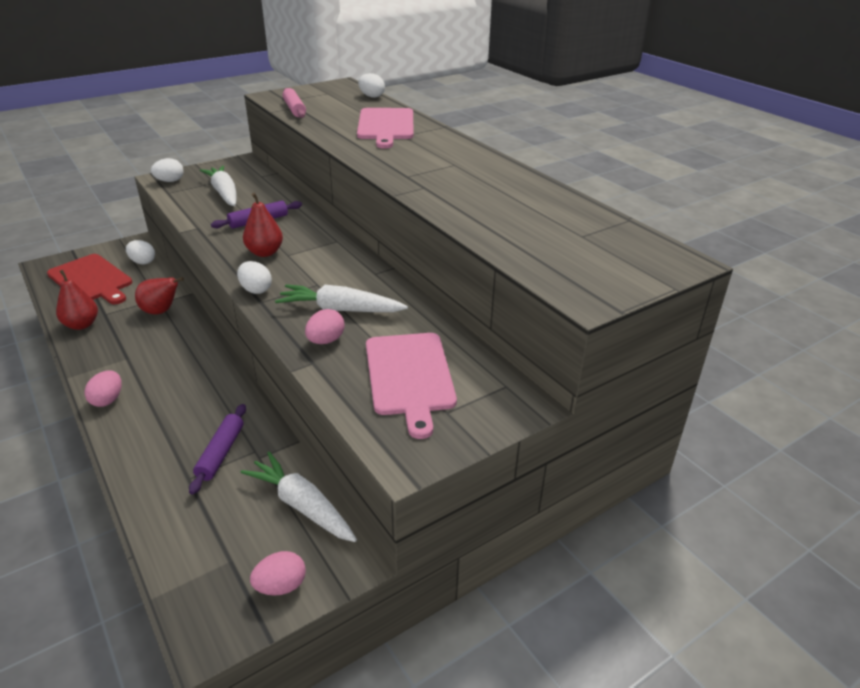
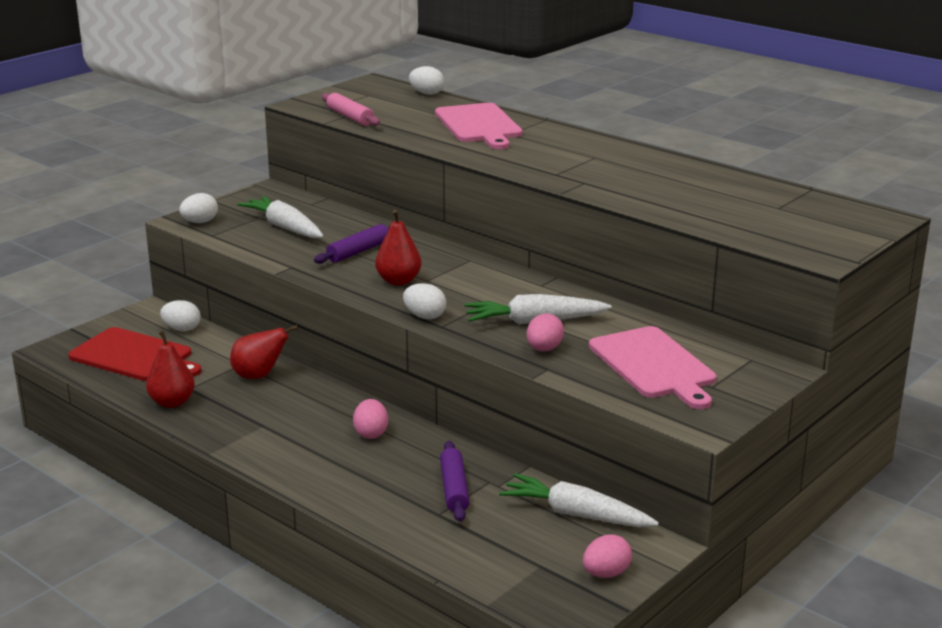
camera: 15 degrees left, 10 degrees down
(108, 400) = (281, 465): pink egg -> pink egg (371, 433)

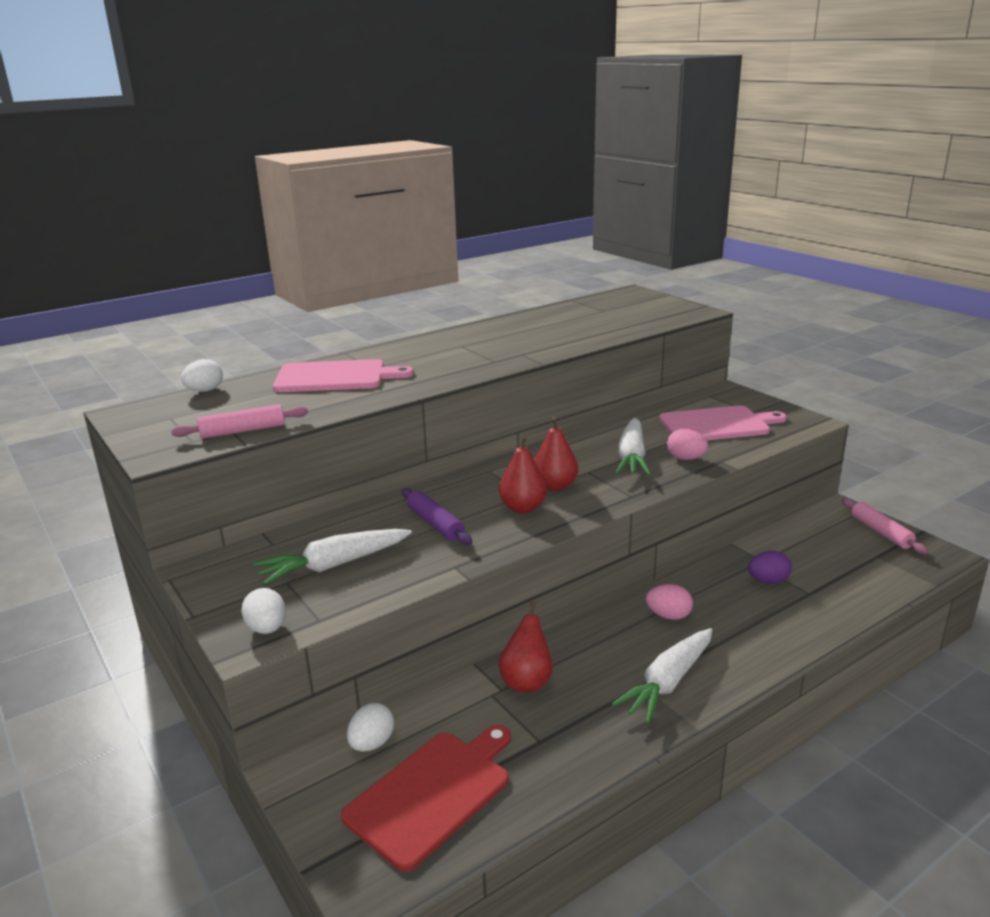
camera: 75 degrees left, 0 degrees up
(172, 402) = (573, 757): red pear -> red pear (555, 486)
(425, 316) = (609, 502): white egg -> none
(454, 489) = (768, 581): purple rolling pin -> purple egg
(576, 514) = (803, 533): white carrot -> white carrot (668, 683)
(606, 573) = (881, 532): pink egg -> pink rolling pin

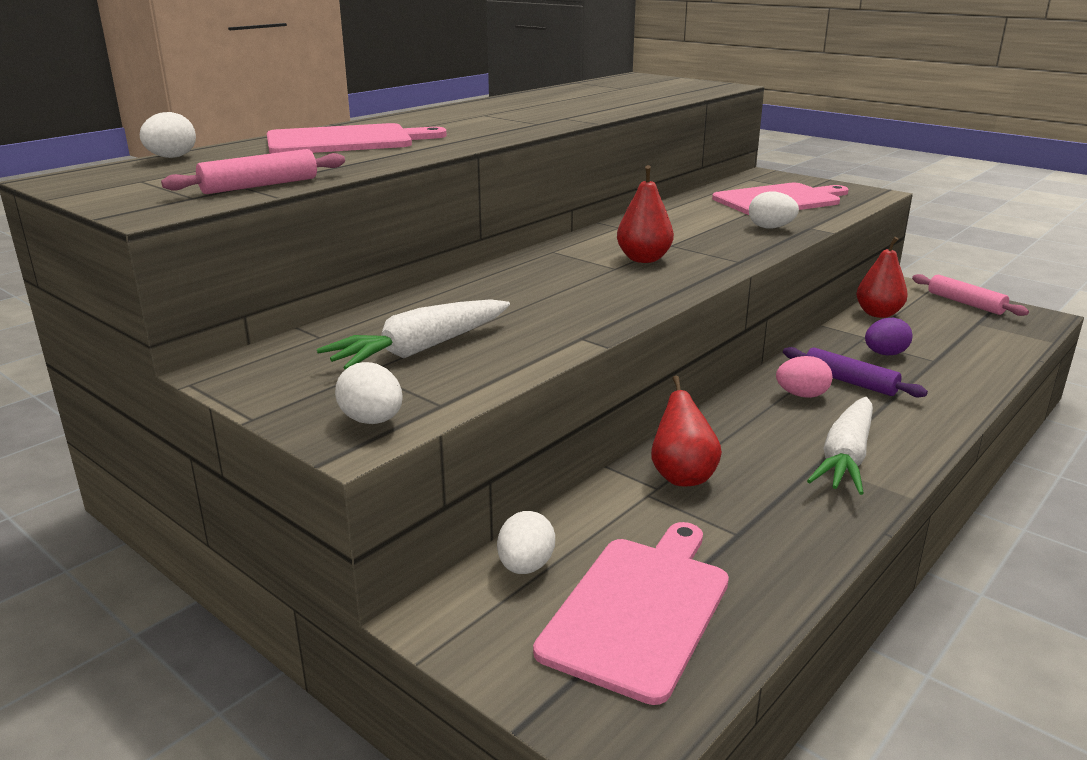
camera: 15 degrees left, 0 degrees up
(432, 793) = (639, 609): red cutting board -> pink cutting board
(435, 524) = (524, 301): purple rolling pin -> purple rolling pin (849, 381)
(523, 508) = (621, 280): red pear -> red pear (878, 314)
(632, 457) = (710, 230): white carrot -> none
(685, 458) = (770, 228): pink egg -> white egg

